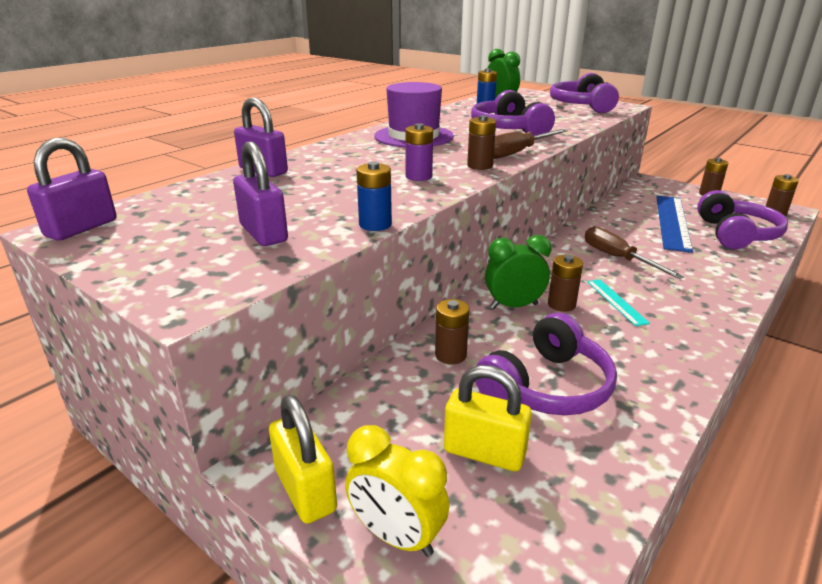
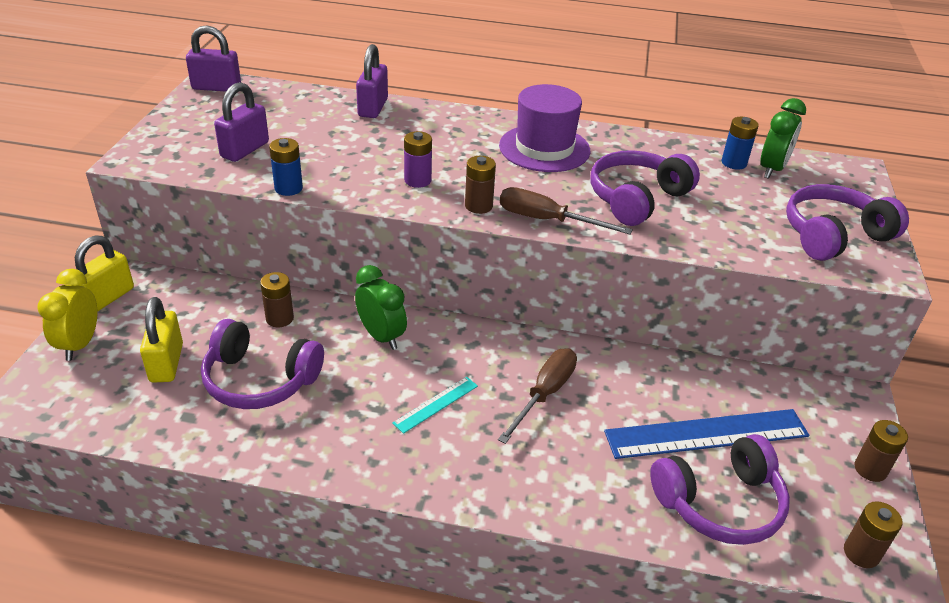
camera: 60 degrees right, 10 degrees up
(561, 304) = (404, 366): brown battery -> none

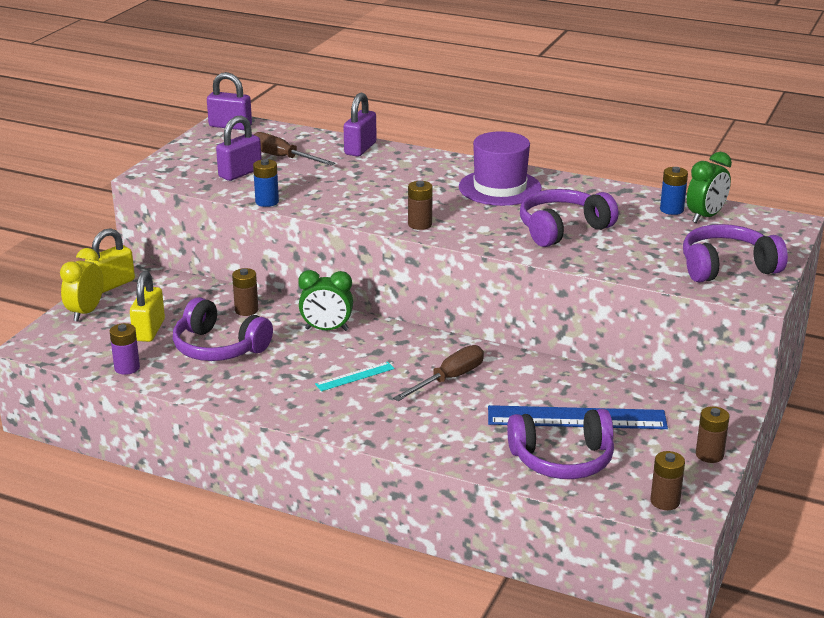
camera: 15 degrees right, 10 degrees down
(381, 336) = (326, 329): green clock -> green clock turned 120 degrees clockwise
(417, 180) = (376, 204): purple battery -> purple battery (127, 368)
(547, 220) = (473, 238): brown screwdriver -> brown screwdriver (283, 158)

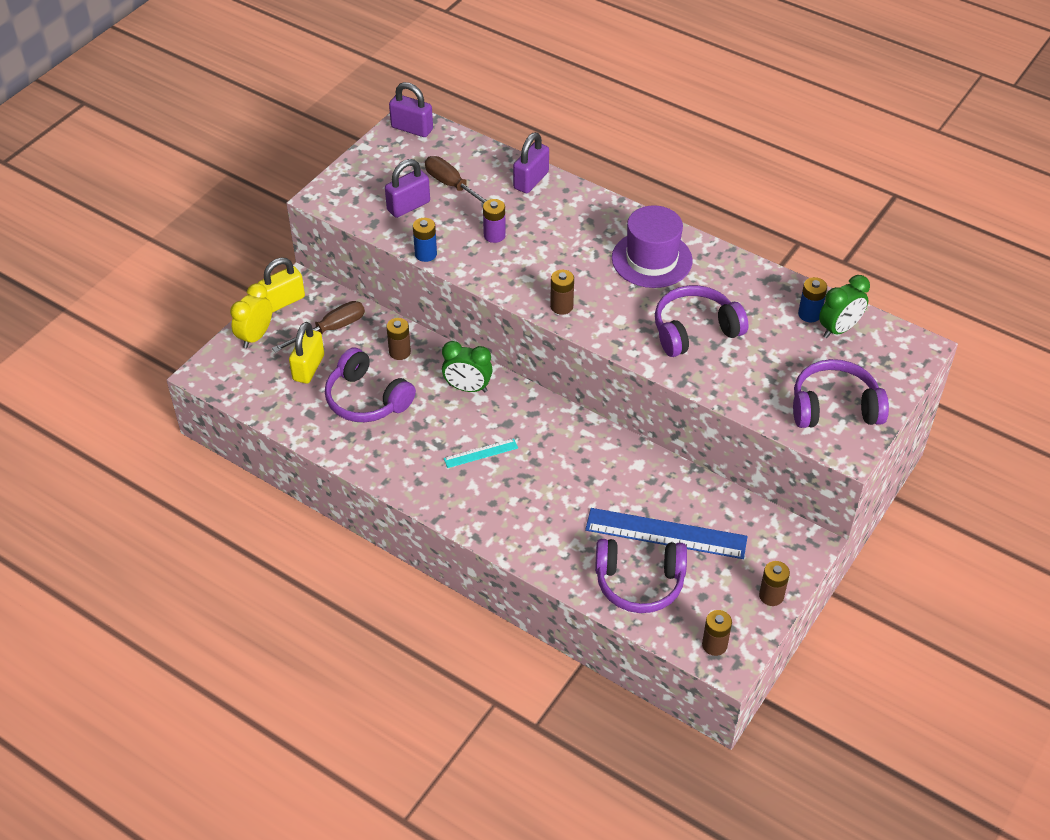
camera: 10 degrees right, 20 degrees up
(127, 368) = (282, 415): purple battery -> purple battery (494, 235)
(449, 379) = (564, 468): brown screwdriver -> brown screwdriver (330, 329)

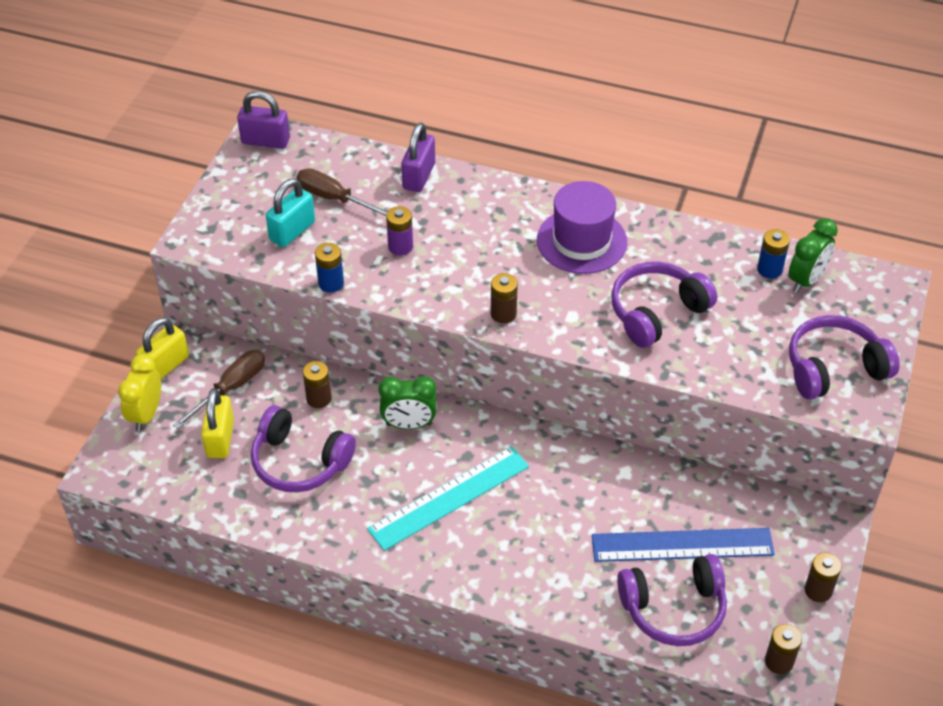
camera: 15 degrees left, 0 degrees up
(408, 206) = (292, 231): purple padlock -> turquoise padlock
(481, 453) = (449, 497): turquoise ruler -> turquoise ruler, size x2.05

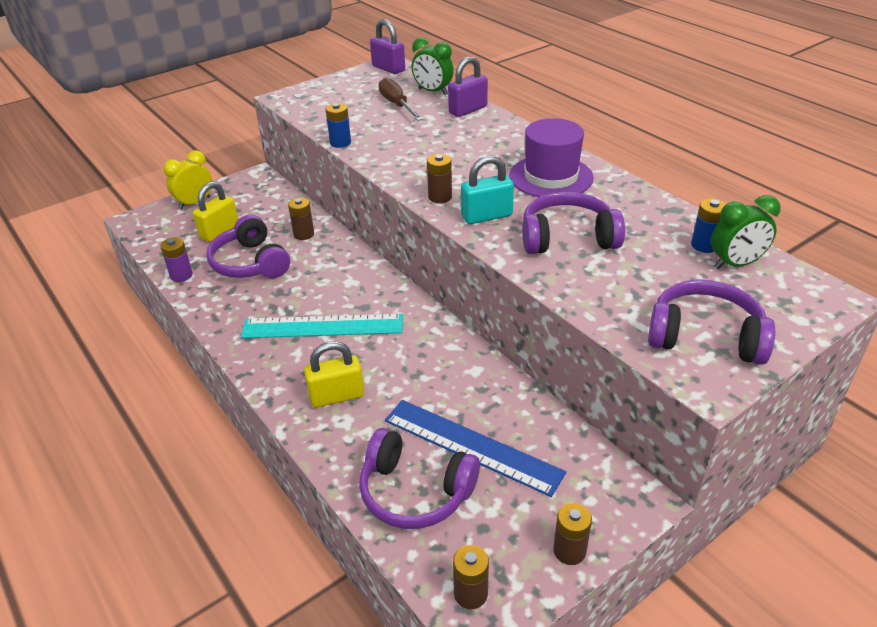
camera: 35 degrees right, 10 degrees down
(165, 366) = (235, 184): yellow padlock -> yellow padlock (337, 396)
(231, 388) = (258, 209): brown screwdriver -> none
(292, 231) = (349, 111): turquoise padlock -> turquoise padlock (486, 216)
(400, 246) = (410, 139): purple battery -> purple battery (181, 275)
(409, 424) = (345, 271): green clock -> green clock (433, 92)

